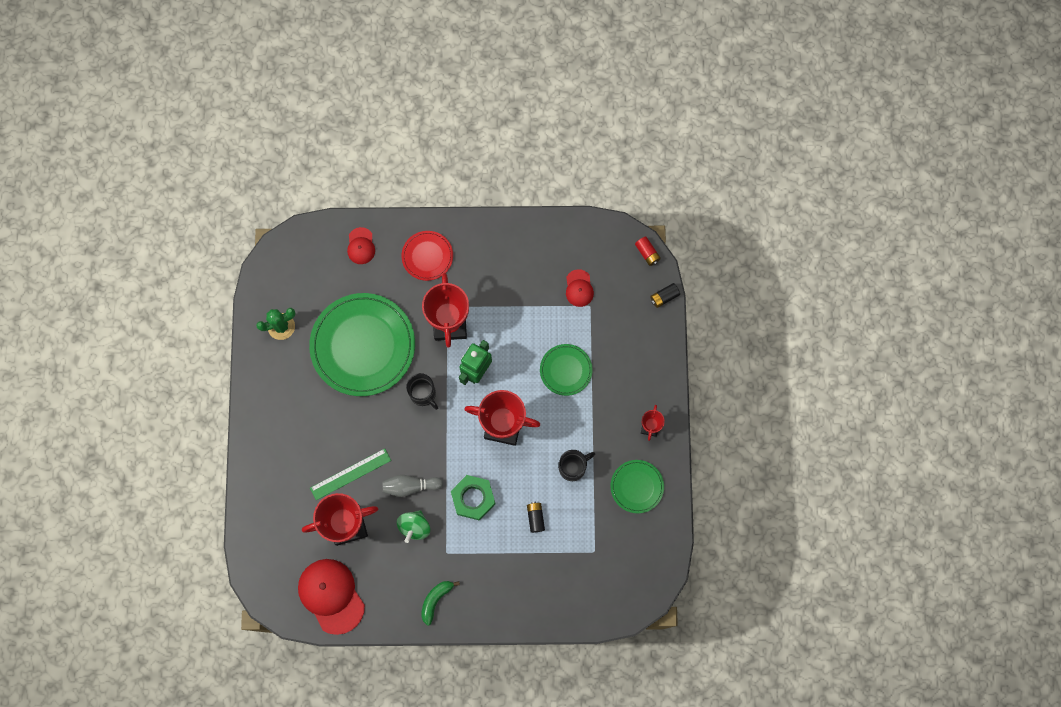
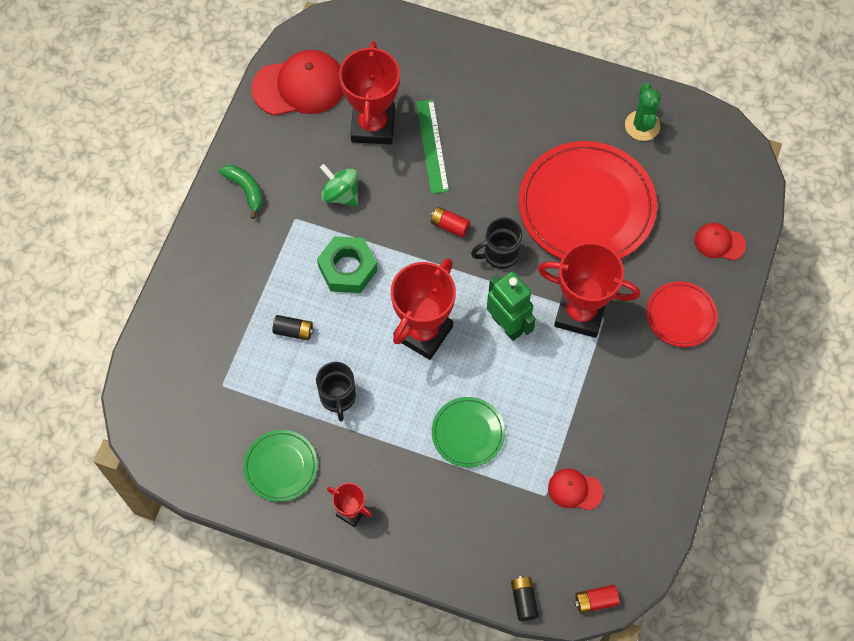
camera: 110 degrees right, 10 degrees down
(363, 345) = (586, 206): green plate -> red plate
(410, 486) = (391, 205): grey bowling pin -> none
(413, 437) = (449, 225): none -> red battery

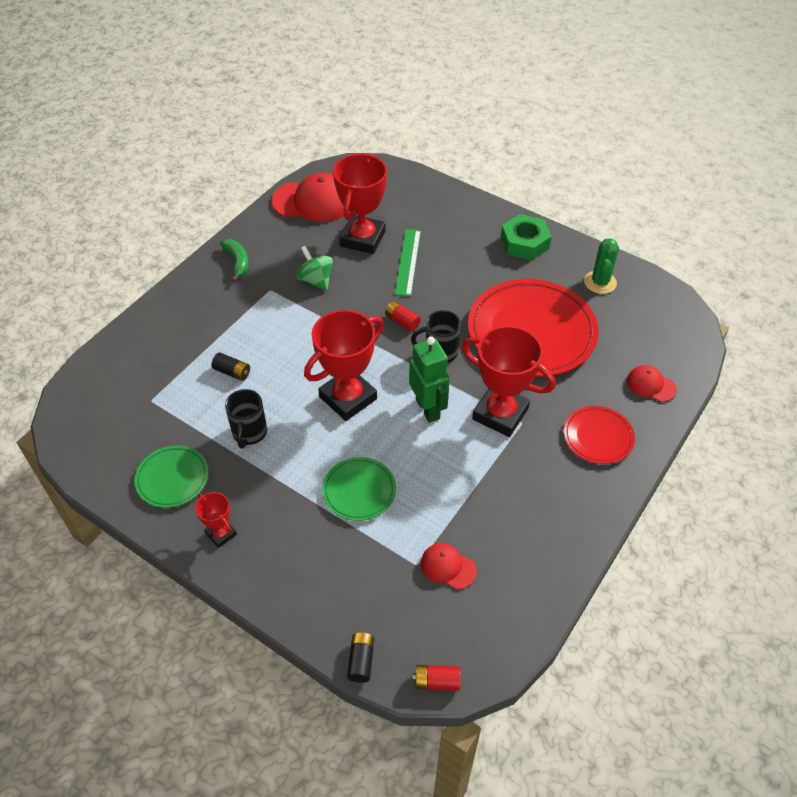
camera: 15 degrees right, 15 degrees down
(347, 268) = (299, 335): green nut -> green nut (524, 243)

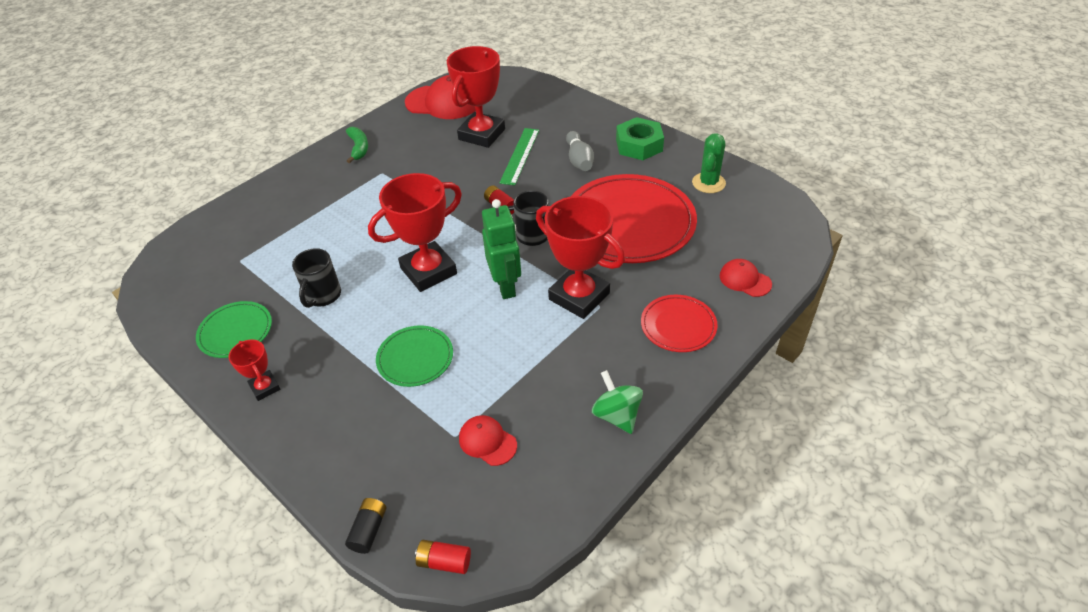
camera: 10 degrees right, 5 degrees down
(232, 372) = (324, 241): black battery -> none
(316, 280) = (427, 167): green spinning top -> green spinning top (616, 415)
(468, 263) = (579, 160): none -> grey bowling pin

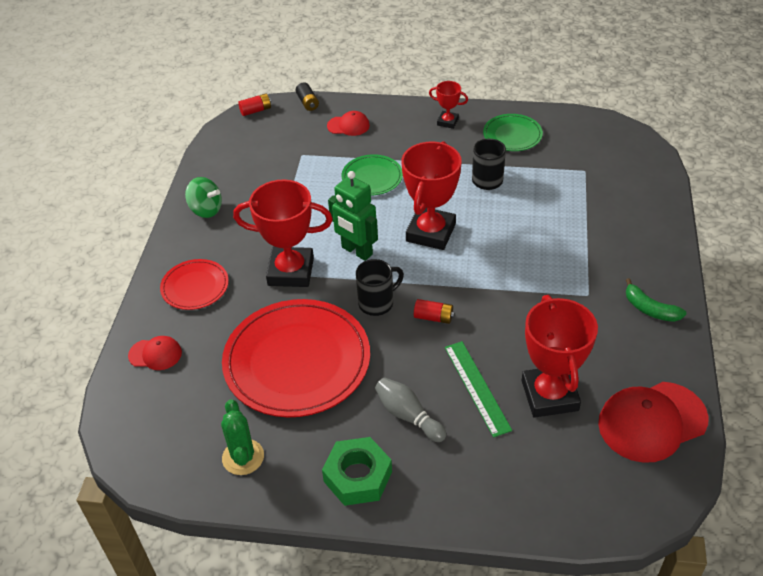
camera: 145 degrees right, 0 degrees up
(487, 441) = (279, 161): red cap -> red cap (348, 126)

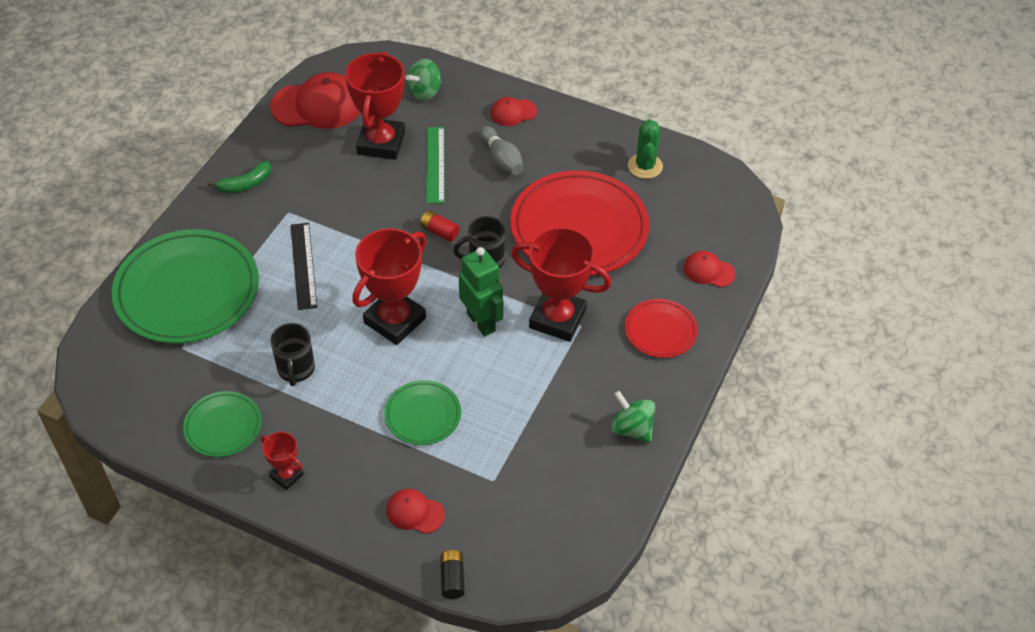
camera: 165 degrees left, 5 degrees up
(256, 110) = (529, 587): red battery -> none
(358, 476) = (559, 130): green nut -> none
(423, 485) = (513, 112): none -> red cap
(537, 253) = (303, 265): none -> black ruler
(543, 481) = (425, 92): none -> green spinning top
(617, 208) = (187, 290): none -> green plate
(650, 309) = (245, 184): green banana -> green banana turned 90 degrees clockwise

